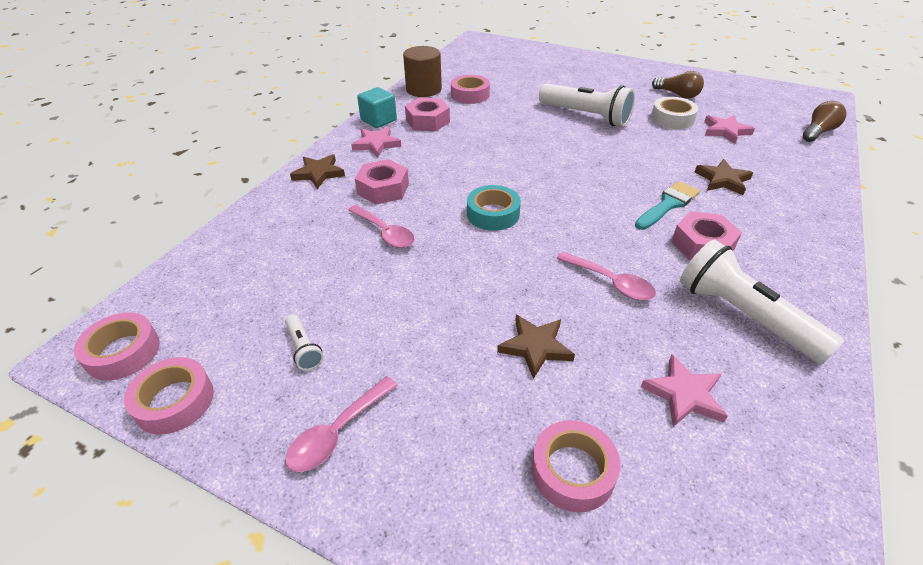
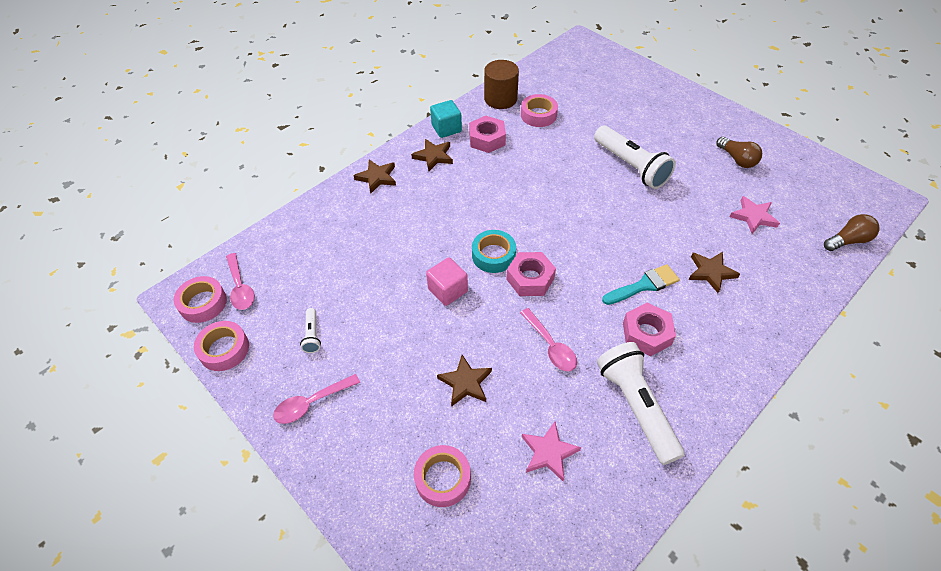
camera: 20 degrees right, 10 degrees up
(376, 144) = (433, 156): pink star -> brown star
(383, 189) = (420, 206): pink nut -> pink nut (530, 279)
(385, 233) = (404, 251): pink spoon -> pink spoon (240, 287)
(459, 258) = (448, 290): none -> pink cube
(672, 118) = (711, 189): white tape -> none

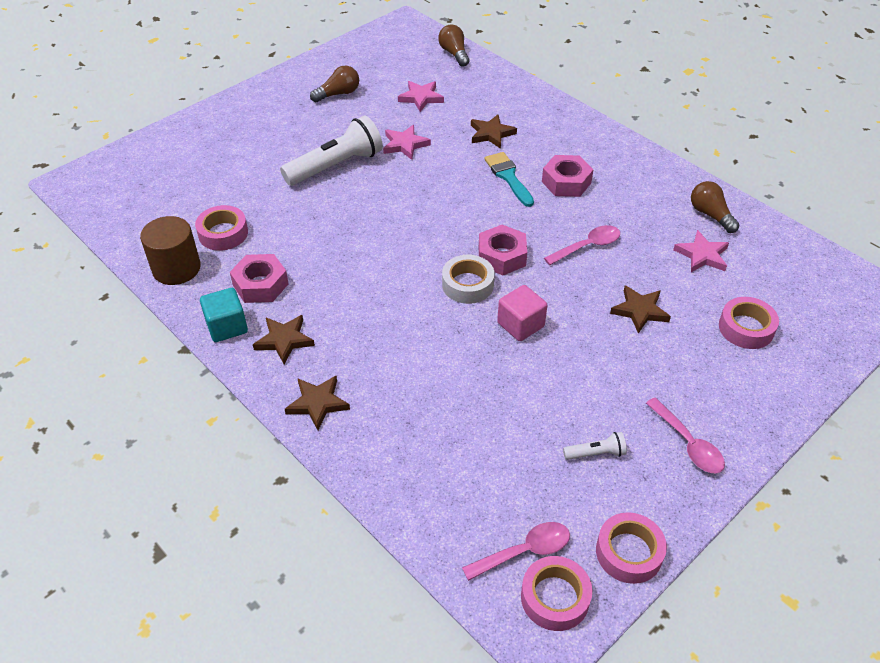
camera: 90 degrees left, 5 degrees down
(493, 255) = (467, 284): turquoise tape -> white tape
(618, 473) = (710, 215): none -> brown light bulb
(636, 406) = (645, 197): white flashlight -> none
(673, 208) = (405, 145): none -> pink star

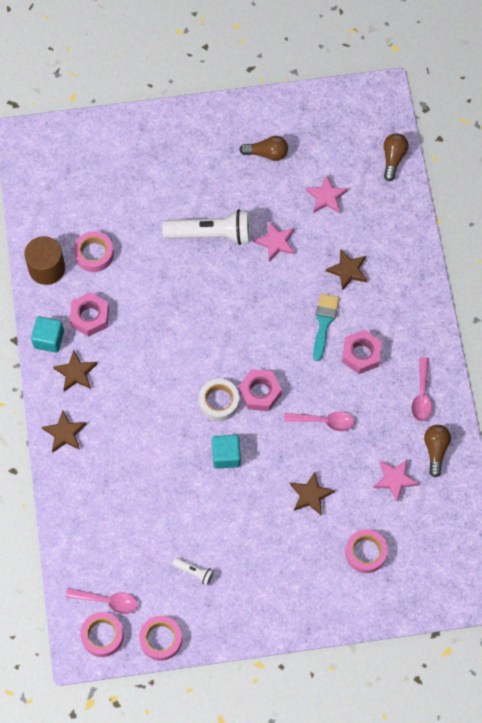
camera: 35 degrees right, 20 degrees up
(520, 325) = (226, 455): pink cube -> turquoise cube
(688, 444) = (252, 602): pink spoon -> pink spoon (422, 395)

